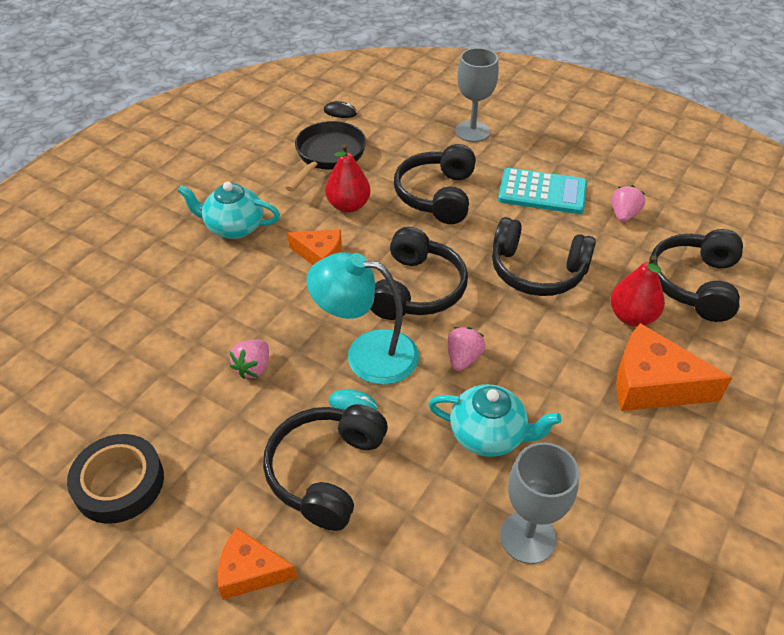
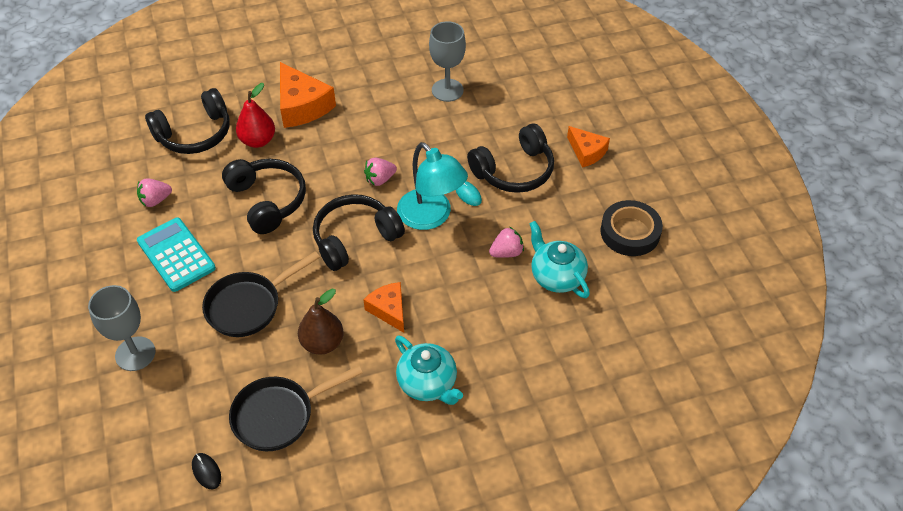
camera: 140 degrees left, 5 degrees up
(348, 206) = (322, 343): red pear -> brown pear
(437, 195) = (249, 305): black headphones -> black pan
(488, 435) = (414, 136): turquoise teapot -> turquoise teapot (556, 276)

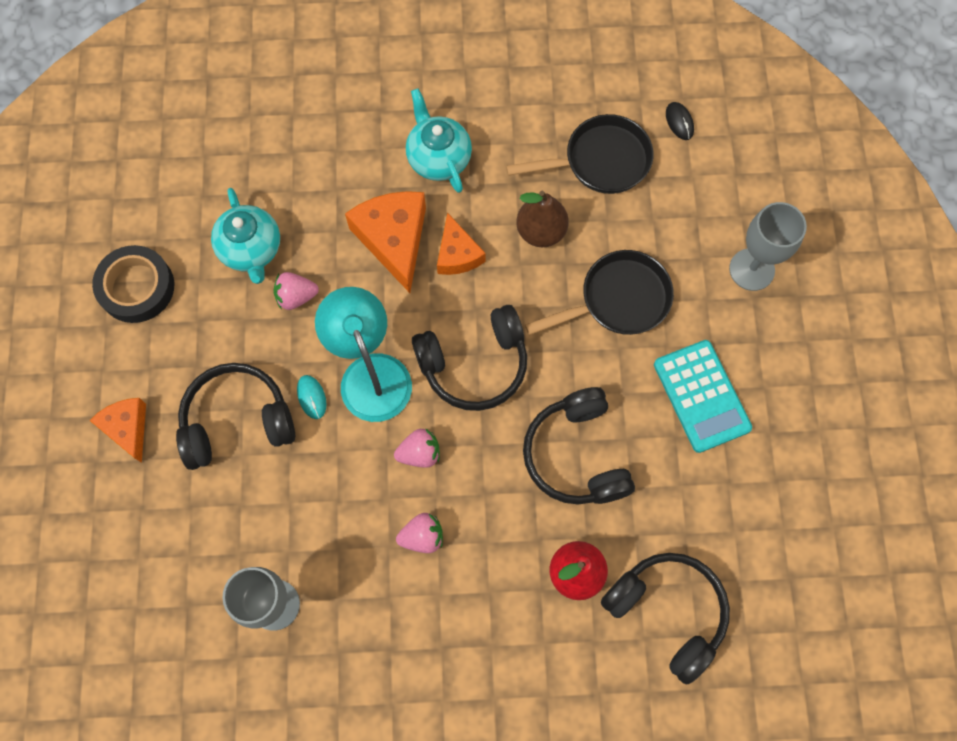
camera: 165 degrees left, 20 degrees up
(155, 200) = (727, 495): pink strawberry -> pink strawberry (422, 536)
(195, 134) = (667, 612): black headphones -> black headphones turned 60 degrees clockwise
(302, 106) = (500, 630): orange cheese -> orange cheese (393, 240)

